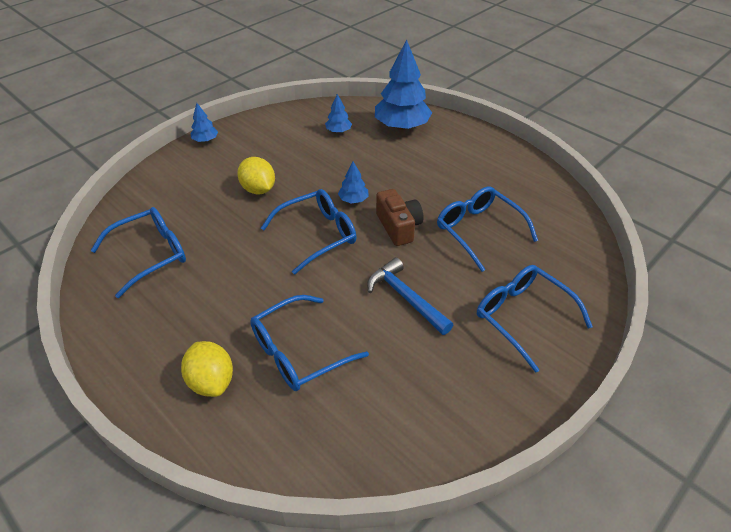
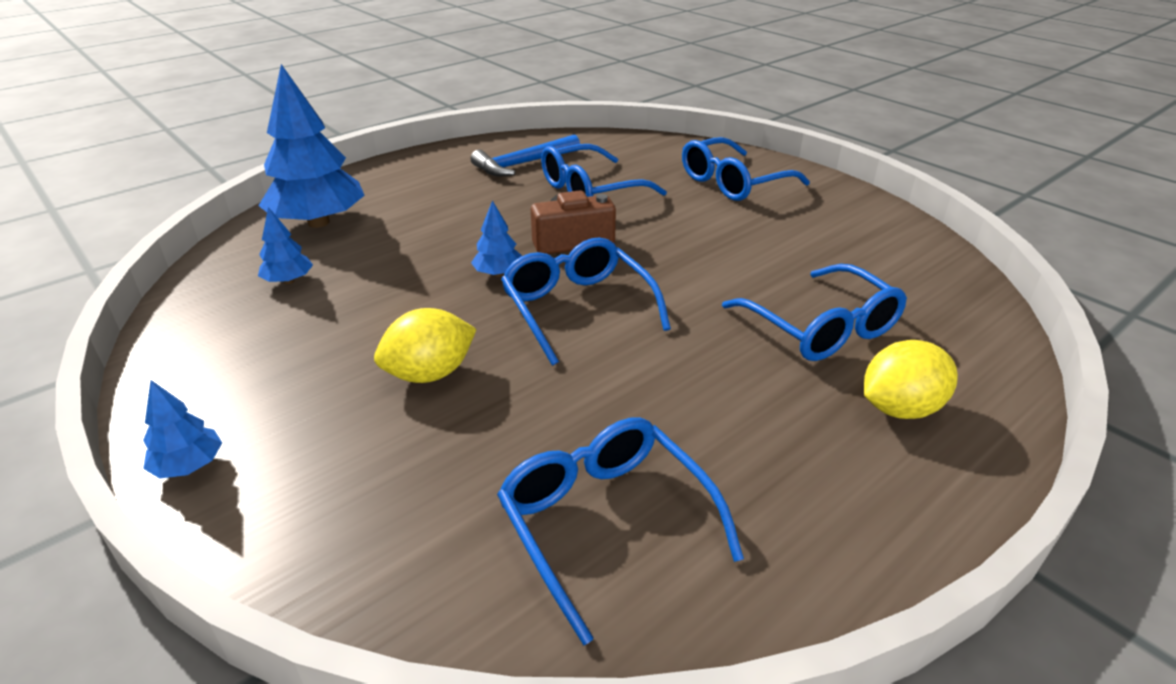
camera: 85 degrees left, 10 degrees down
(406, 297) = (710, 245): blue hammer -> blue hammer (523, 164)

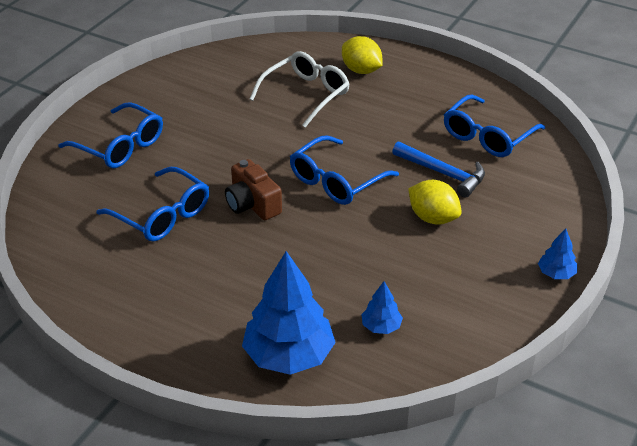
camera: 110 degrees left, 5 degrees up
(498, 273) = (314, 225): blue tree -> none
(523, 164) = (119, 269): blue hammer -> blue hammer (443, 173)
(821, 328) = (306, 95): blue glasses -> white glasses

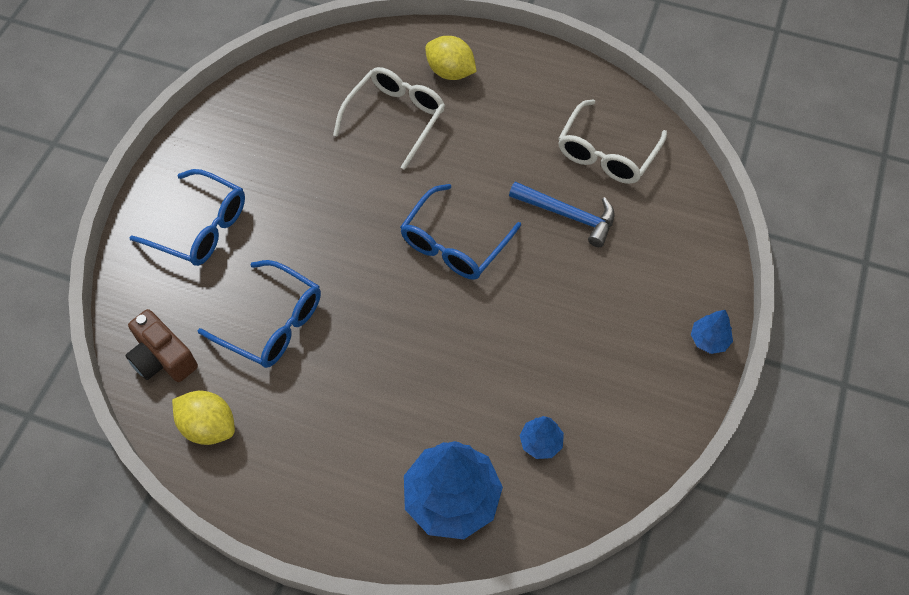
camera: 10 degrees left, 20 degrees up
(252, 204) = (369, 292): brown camera -> brown camera (163, 358)
(433, 218) = (568, 282): yellow lemon -> yellow lemon (209, 426)
(487, 136) = (606, 153): blue glasses -> white glasses

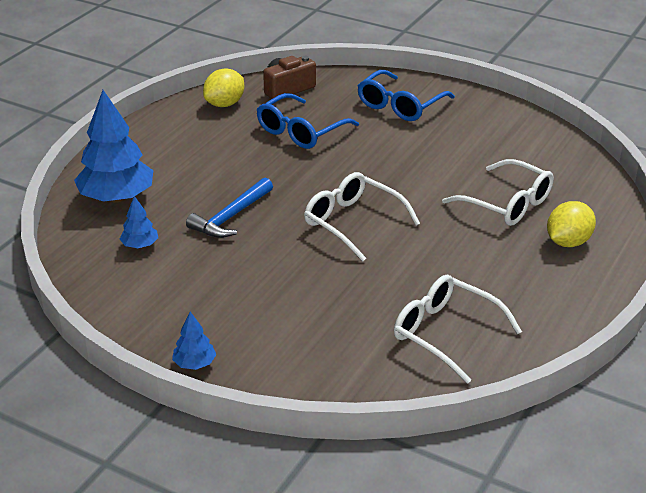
camera: 100 degrees right, 25 degrees down
(454, 244) = (353, 223): blue glasses -> white glasses
(568, 215) = (369, 294): blue hammer -> blue hammer (231, 217)

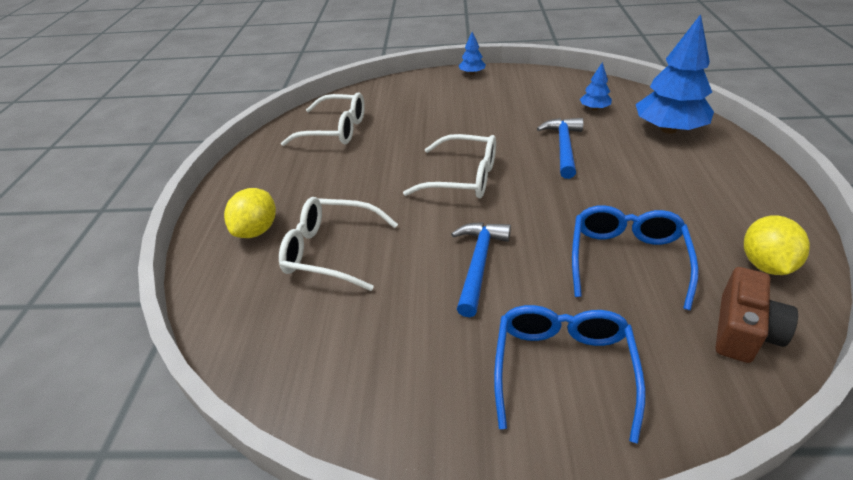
camera: 155 degrees right, 5 degrees up
(401, 160) = (479, 264): none -> blue hammer

